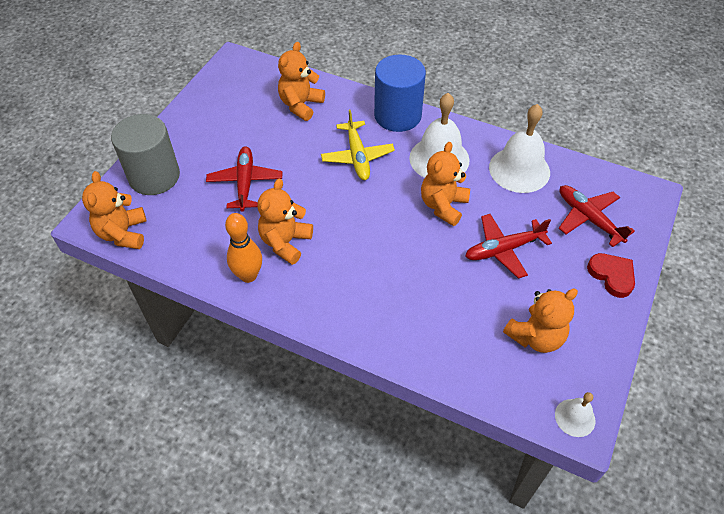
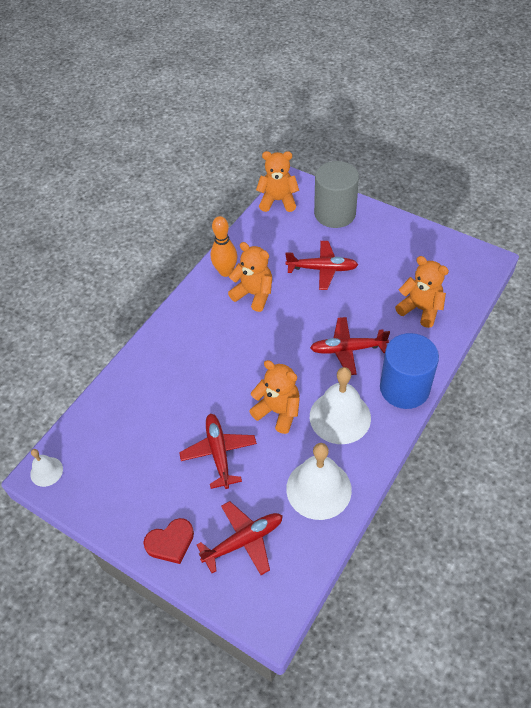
camera: 100 degrees right, 0 degrees up
(357, 156) = (348, 349): yellow plane -> red plane
(535, 337) = (123, 459): orange teddy bear -> none

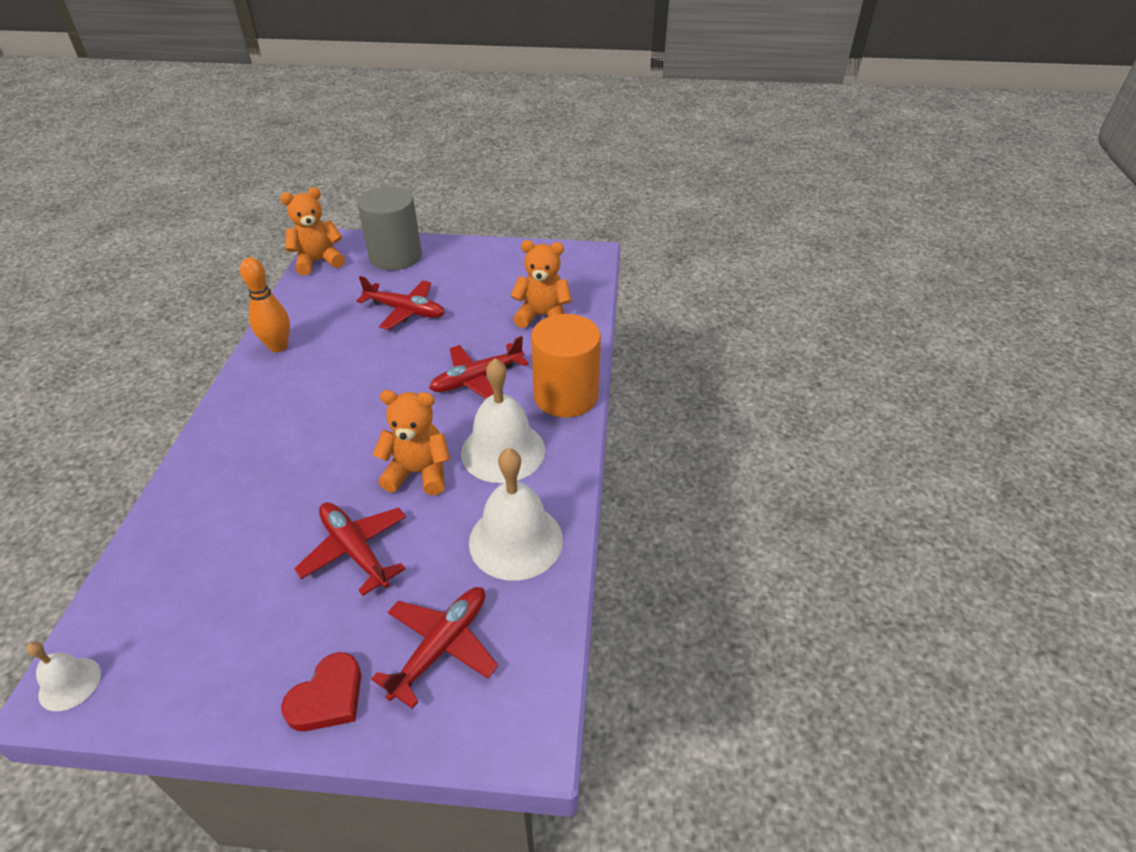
camera: 30 degrees left, 10 degrees down
(254, 294) = (328, 359): orange teddy bear -> none
(322, 269) = (405, 311): red plane -> red plane turned 45 degrees clockwise
(404, 388) = (566, 396): blue cylinder -> orange cylinder

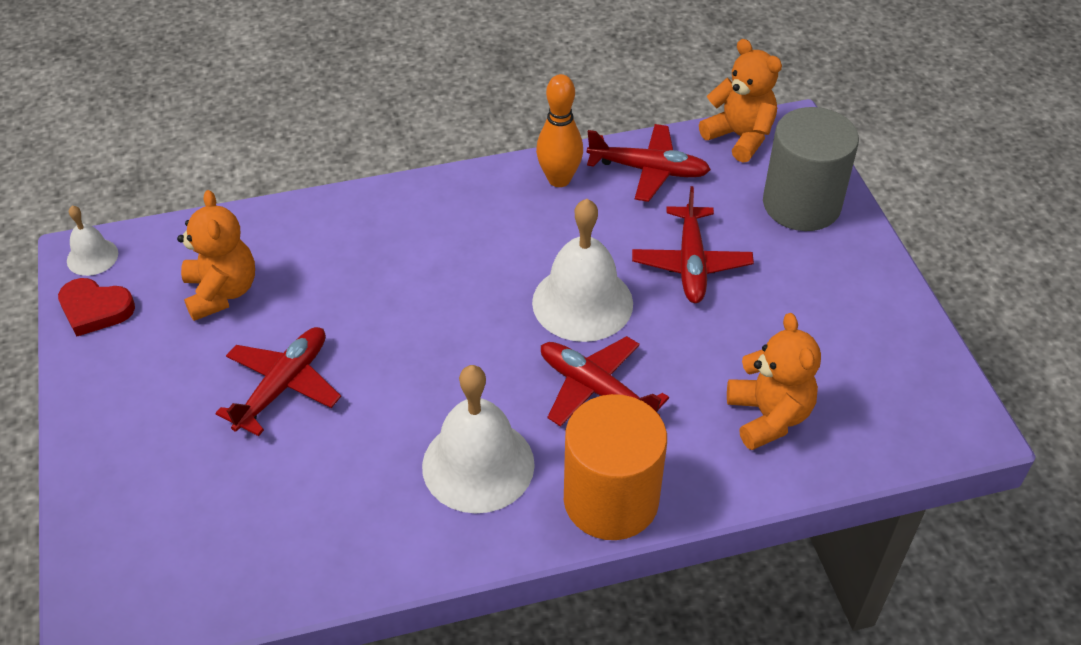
camera: 70 degrees right, 5 degrees up
(328, 697) = (110, 440): red heart -> red heart (95, 309)
(418, 473) = (411, 395): orange teddy bear -> orange teddy bear (222, 292)
(441, 647) = (182, 510): red plane -> red plane (648, 170)
(516, 540) = (341, 528): white bell -> white bell (582, 302)

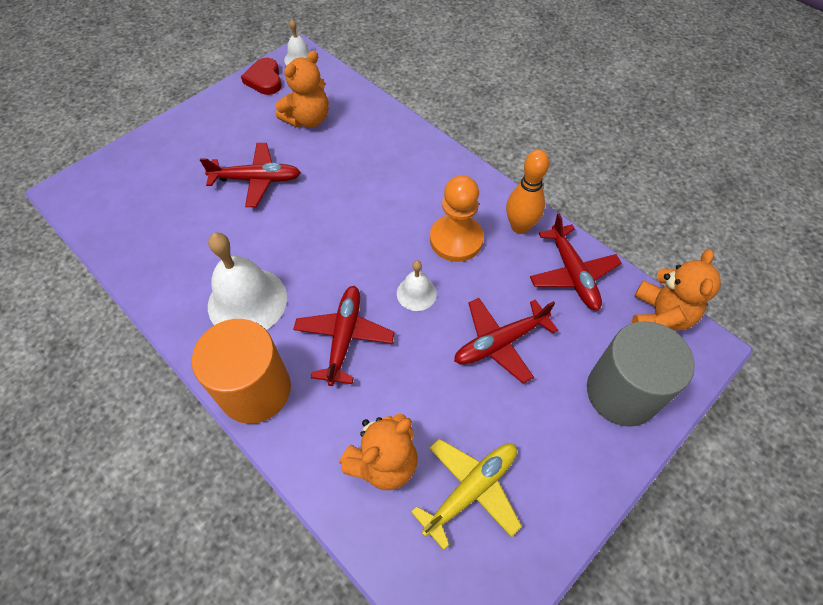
camera: 60 degrees right, 10 degrees up
(535, 237) = (456, 239): none -> orange pawn
(582, 302) = (416, 293): white bell -> white bell, size x0.52
(836, 361) = (470, 490): none -> yellow plane

